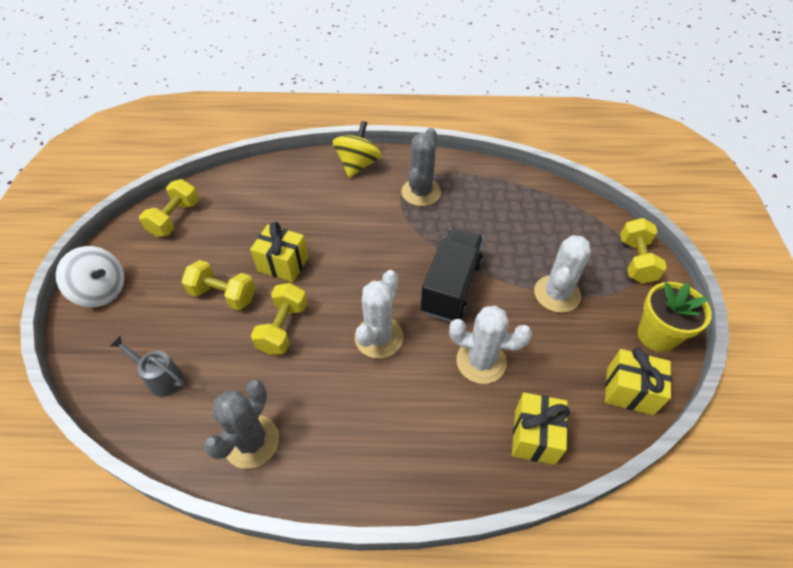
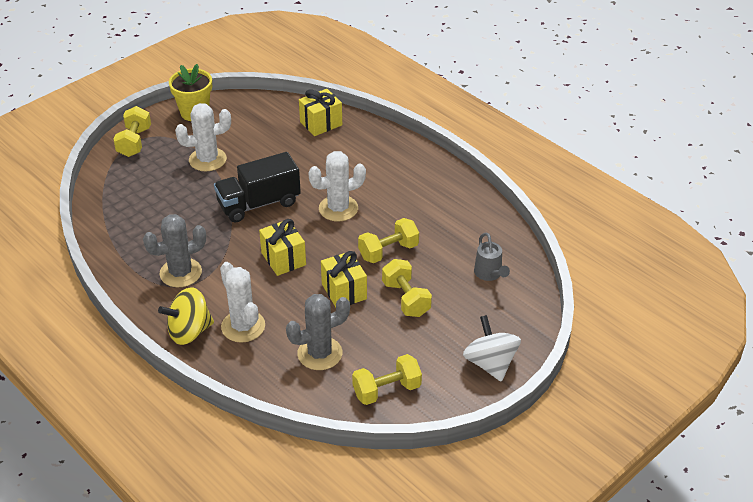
camera: 135 degrees left, 10 degrees down
(251, 441) = (463, 210): grey cactus -> grey cactus (320, 353)
(481, 361) = (300, 162): white cactus -> white cactus (243, 326)
(629, 391) = (249, 107): yellow gift -> yellow gift (283, 259)
(636, 261) = (134, 142): yellow dumbbell -> yellow dumbbell turned 45 degrees counterclockwise

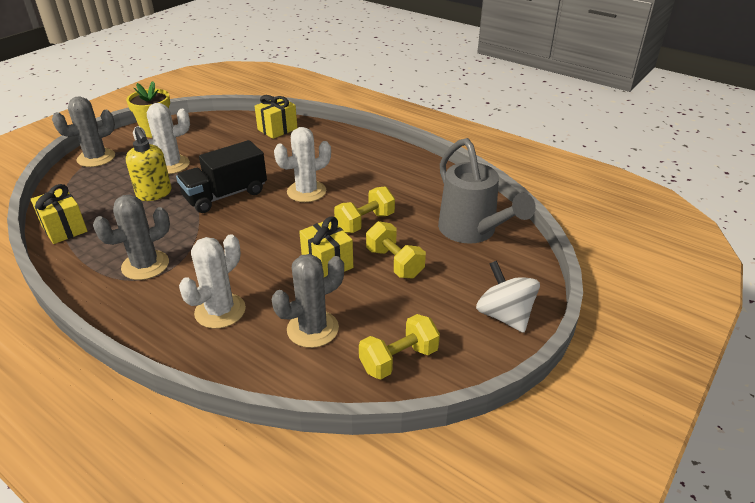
camera: 10 degrees left, 5 degrees down
(134, 142) = (96, 158): yellow dumbbell -> grey cactus
(189, 331) = (157, 324): yellow spinning top -> none
(190, 194) = (154, 194): none -> yellow soap dispenser
(243, 326) = (220, 311): white cactus -> white cactus turned 75 degrees clockwise
(283, 259) = (257, 240): yellow gift -> yellow gift (64, 229)
(489, 274) = (472, 231): grey watering can -> grey watering can, size x2.01

